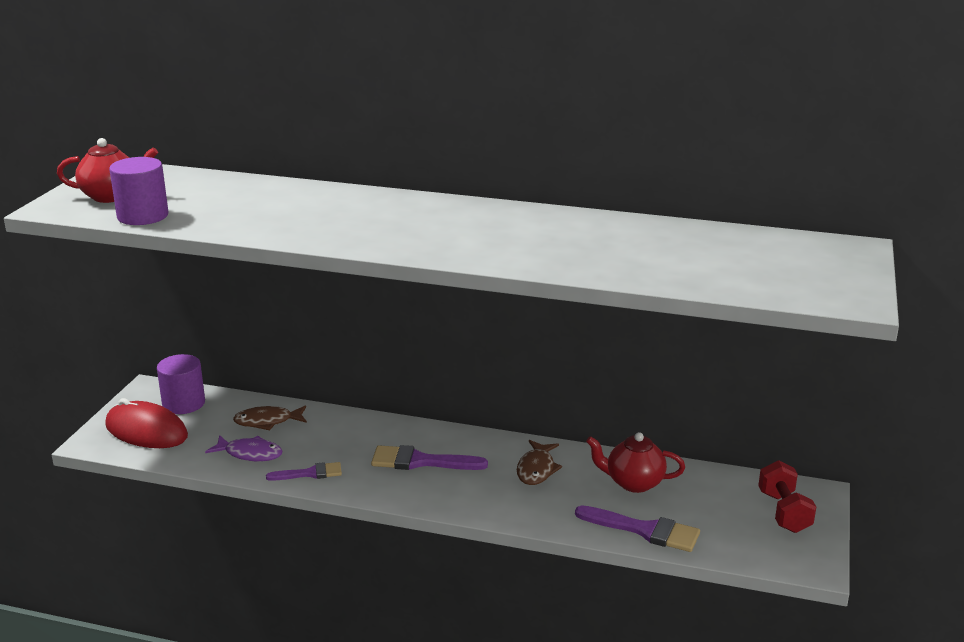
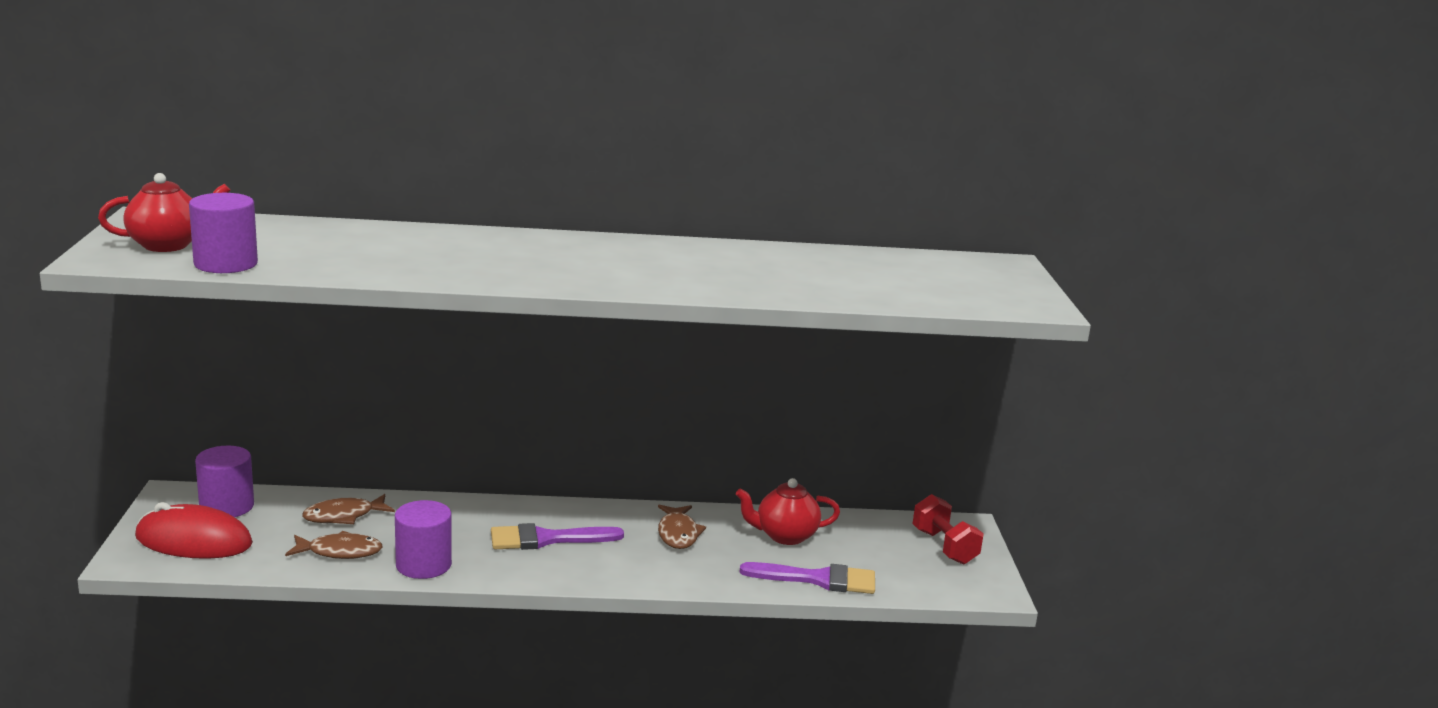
camera: 20 degrees left, 5 degrees down
(250, 454) = (340, 552): purple fish -> brown fish
(309, 473) = (423, 565): purple brush -> purple cylinder

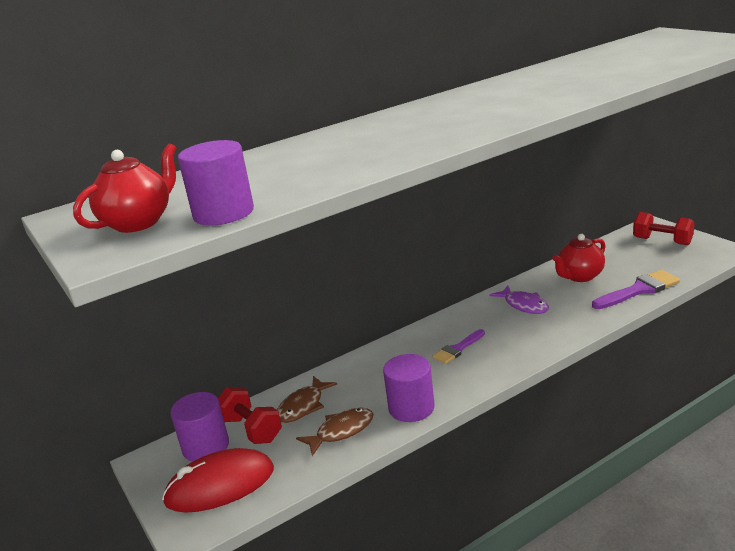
camera: 25 degrees left, 5 degrees up
(278, 512) = (251, 429): none -> red dumbbell
(547, 539) = (458, 349): purple brush -> purple brush, size x0.64
(678, 534) = (524, 305): brown fish -> purple fish

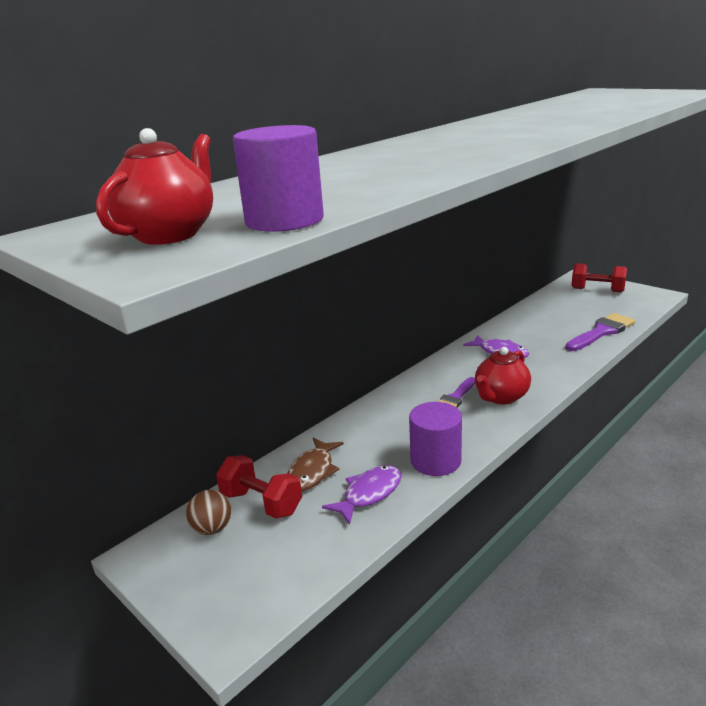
camera: 15 degrees left, 0 degrees up
(206, 446) = (212, 529): purple cylinder -> brown ball
(220, 485) = (247, 572): red mouse -> none
(341, 431) = (369, 494): brown fish -> purple fish
(579, 276) = (539, 323): red teapot -> red teapot (501, 397)

